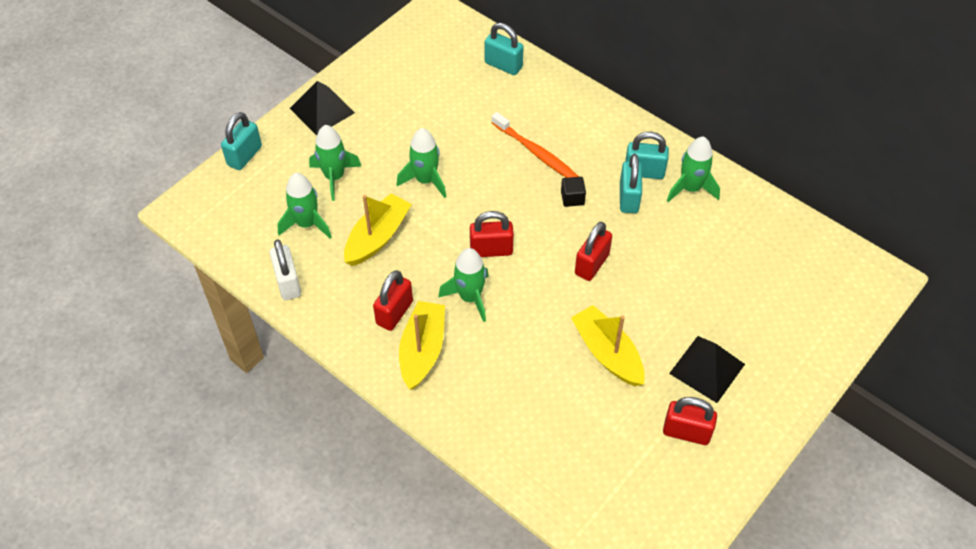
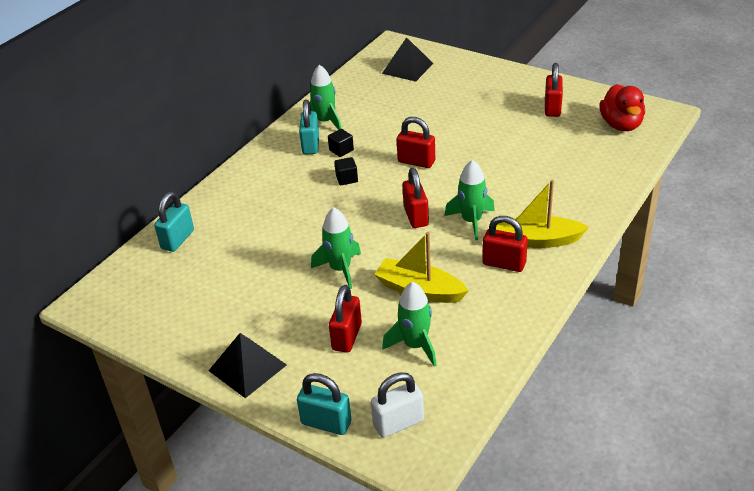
camera: 95 degrees left, 15 degrees down
(288, 283) = (494, 344): white padlock -> white padlock (398, 423)
(334, 177) = (347, 337): green rocket -> red padlock
(536, 153) = (296, 204): orange toothbrush -> none
(607, 353) = (500, 146): yellow boat -> none
(628, 198) = (341, 150): turquoise padlock -> black cube
(632, 504) = (621, 125): none -> red duck
(707, 368) = (495, 104): black pyramid -> black pyramid (407, 68)

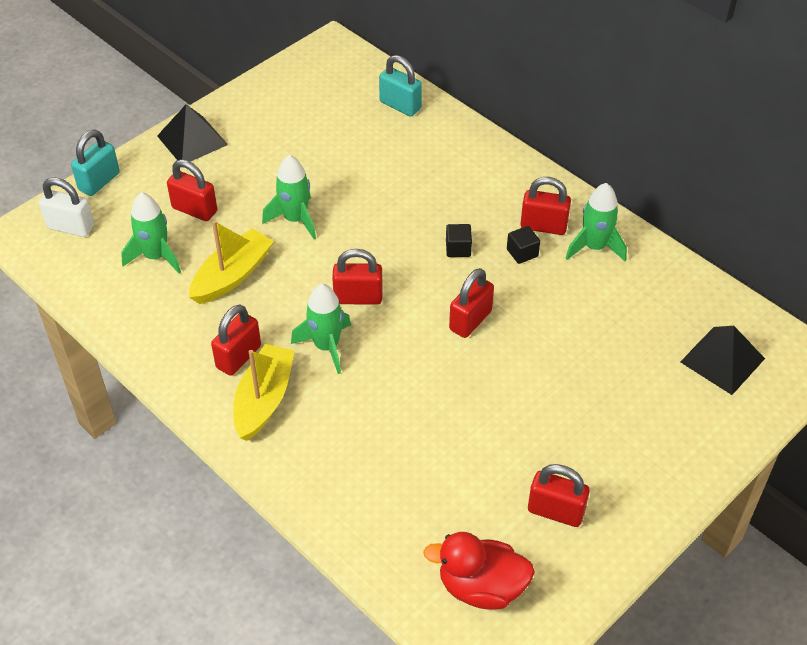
camera: 100 degrees right, 10 degrees up
(311, 145) = (543, 226): turquoise padlock -> red padlock
(398, 423) = (70, 227): white padlock -> white padlock turned 60 degrees counterclockwise

